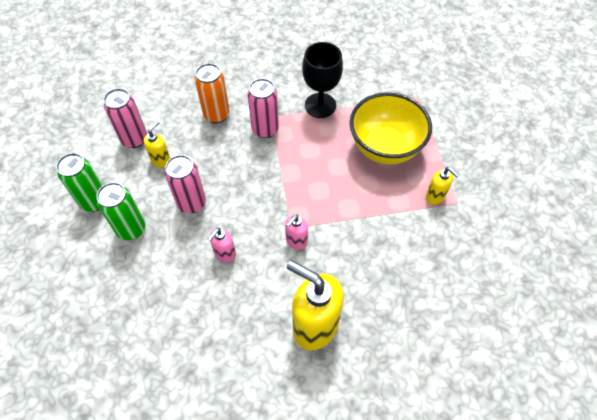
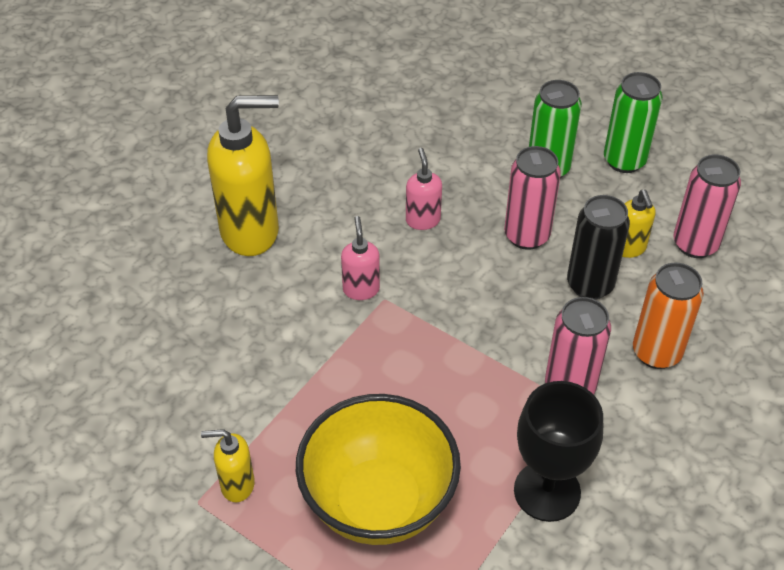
camera: 135 degrees right, 10 degrees down
(200, 159) = (590, 285): none -> black can

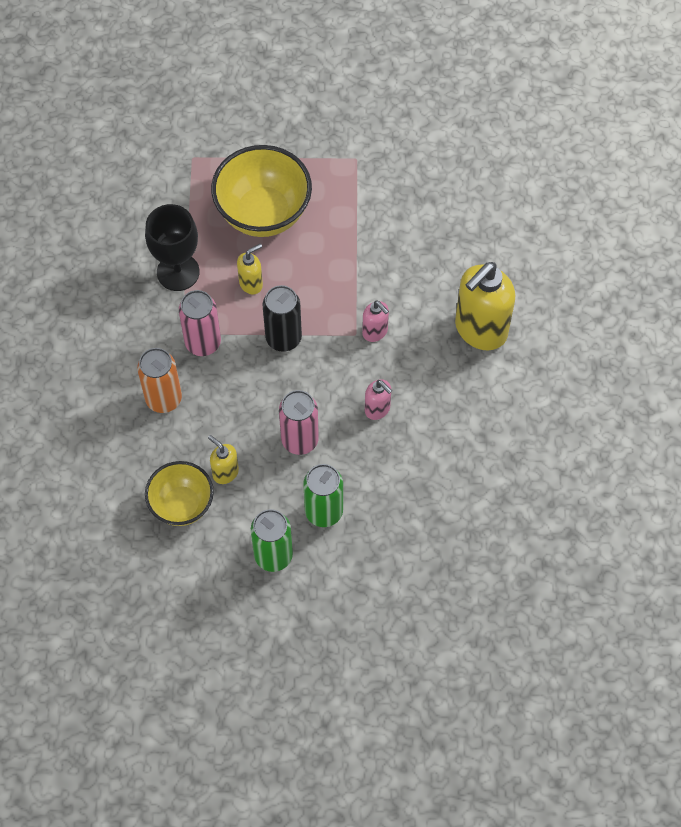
camera: 145 degrees right, 15 degrees up
(237, 485) = (344, 178): yellow soap dispenser -> yellow soap dispenser (251, 284)
(590, 285) = (234, 425): black can -> black can (283, 338)
(695, 244) = (182, 505): pink can -> yellow bowl

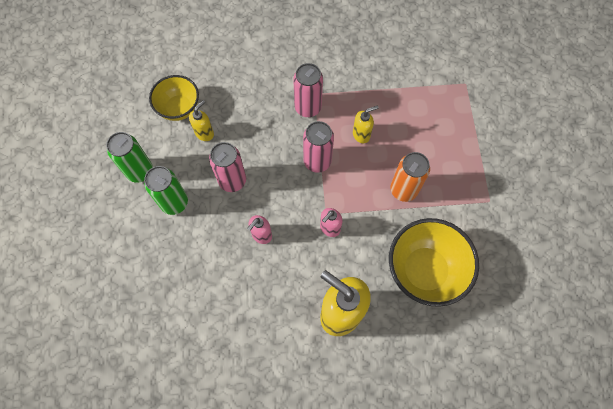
camera: 85 degrees right, 5 degrees up
(163, 399) = (260, 88): orange can -> orange can (403, 190)
(178, 272) = (364, 85): black goblet -> none
(251, 284) = (361, 135): yellow soap dispenser -> yellow soap dispenser turned 75 degrees counterclockwise
(263, 213) = (425, 137): yellow bowl -> yellow bowl (424, 270)
(283, 338) = (317, 161): black can -> pink can

